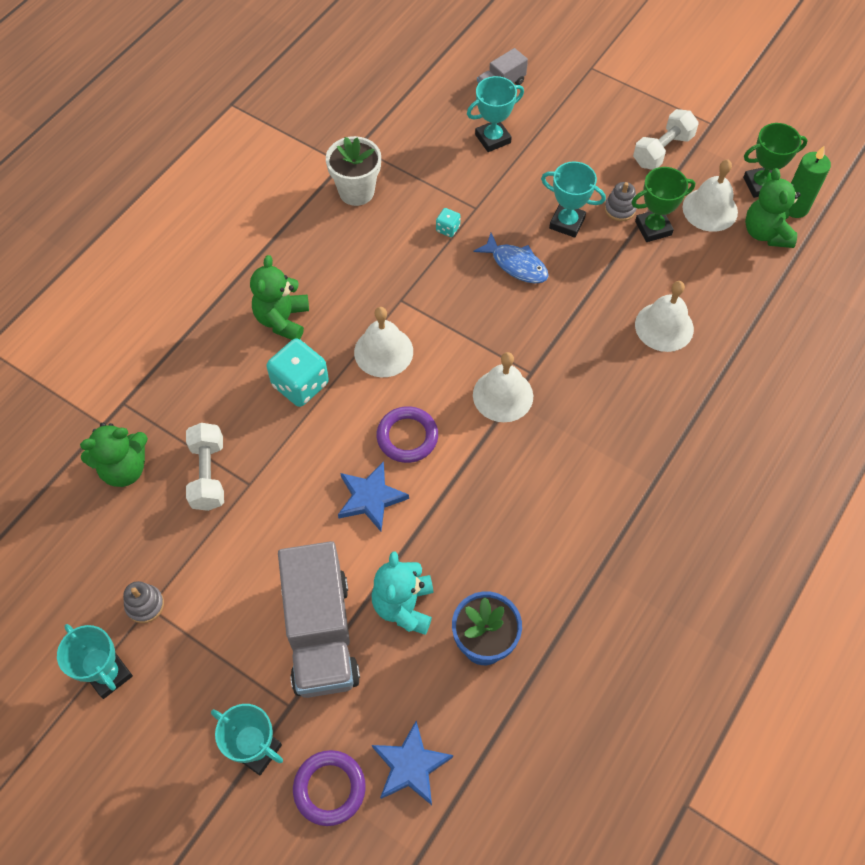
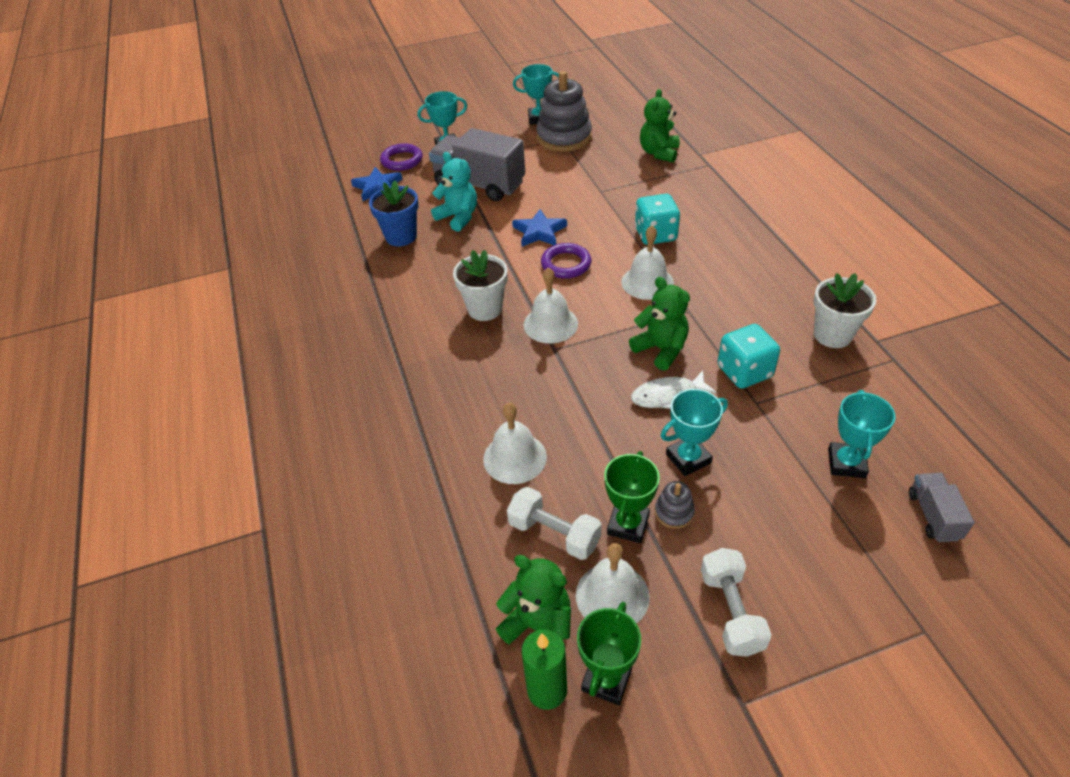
camera: 130 degrees right, 15 degrees down
(145, 605) = (564, 137): grey stacking toy -> grey stacking toy, size x2.30
(208, 474) = (623, 179): white dumbbell -> white dumbbell (554, 533)
(282, 320) = (721, 246): green teddy bear -> green teddy bear (661, 349)
(448, 229) = (744, 372): turquoise dice -> turquoise dice, size x2.11
(516, 264) = (667, 396): blue fish -> white fish
(527, 465) = (485, 309): none -> white flower pot

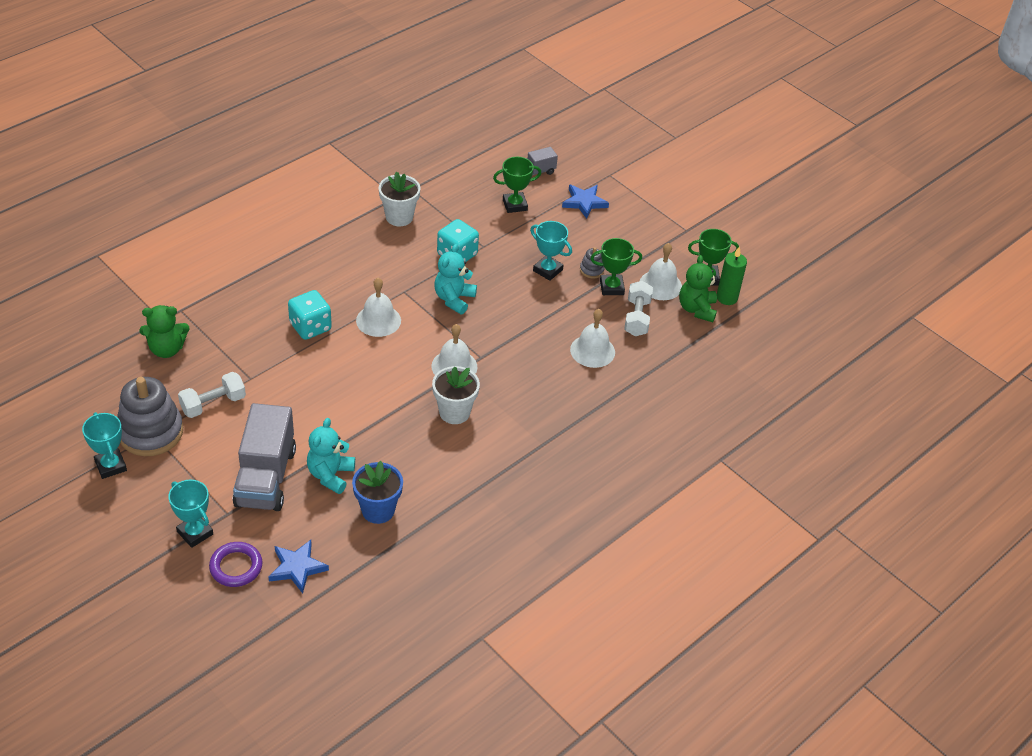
camera: 120 degrees left, 0 degrees up
(539, 232) = (333, 406): blue star -> blue star (584, 202)
(566, 264) = (374, 376): purple ring -> none
(661, 349) = (454, 299): green teddy bear -> turquoise teddy bear
(667, 396) = (498, 288): white fish -> none
(731, 611) = (641, 239): white dumbbell -> white dumbbell (213, 404)
(846, 463) = (515, 205): turquoise trophy -> green trophy

